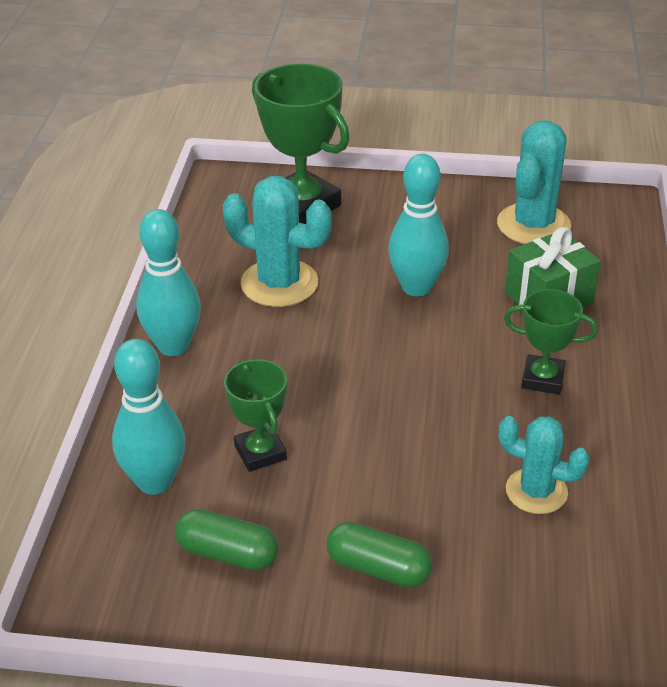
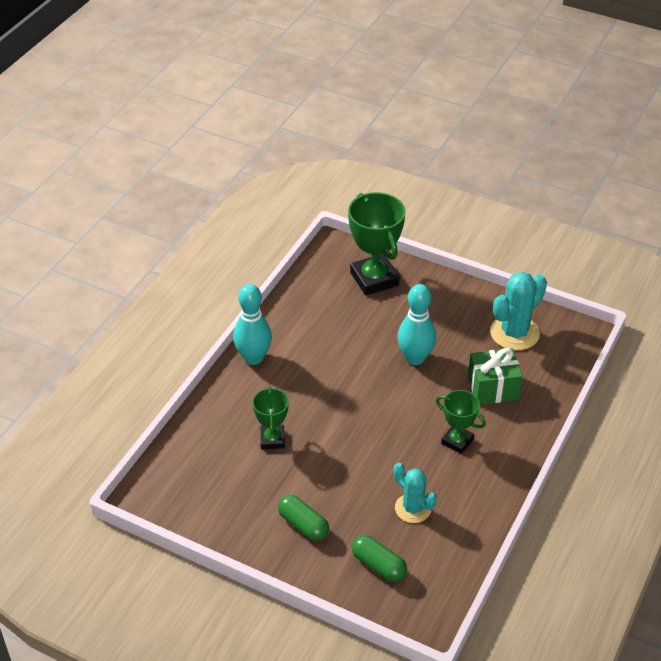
camera: 20 degrees right, 5 degrees up
(155, 482) = (208, 440): turquoise bowling pin -> none
(227, 553) = (229, 492): green capsule -> green capsule (378, 565)
(279, 283) = (333, 332): turquoise cactus -> none

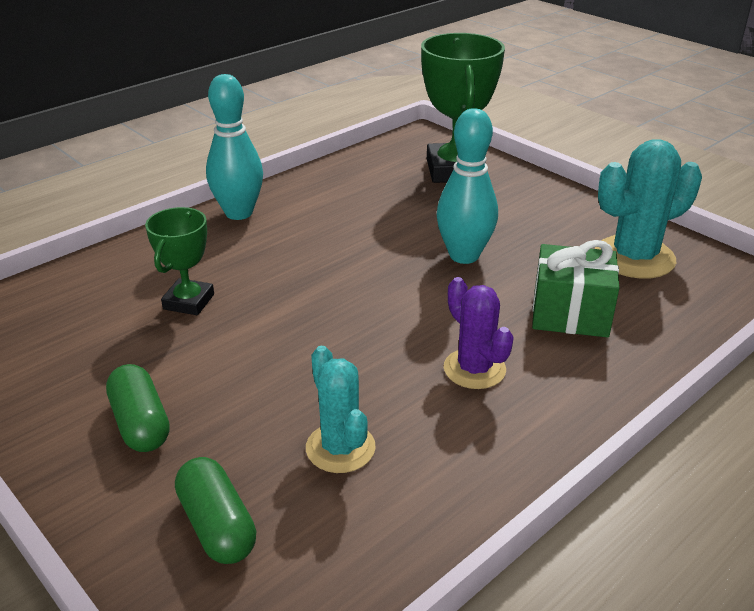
camera: 20 degrees right, 10 degrees down
(457, 441) = (474, 369): green trophy -> purple cactus

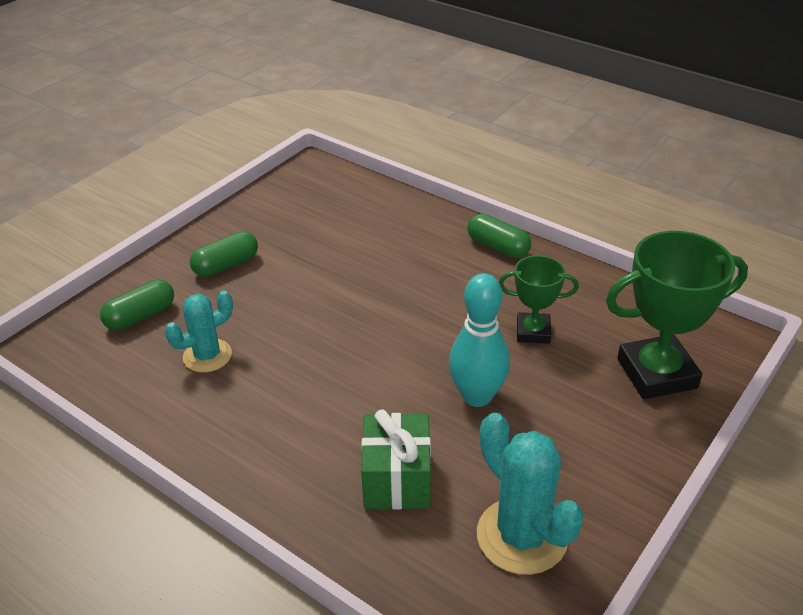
camera: 80 degrees right, 5 degrees up
(188, 302) = (360, 252): green trophy -> green trophy (533, 332)
(239, 213) = (498, 247): turquoise bowling pin -> green capsule
(474, 369) = (303, 417): purple cactus -> none

